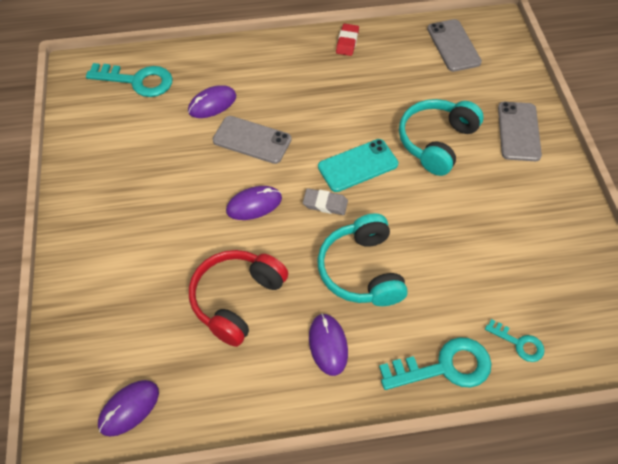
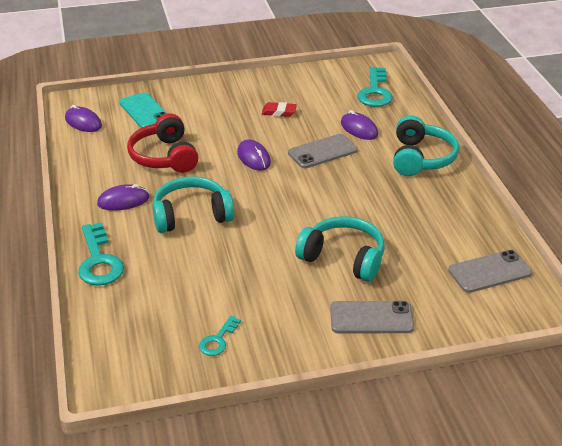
camera: 85 degrees right, 20 degrees down
(236, 299) = (164, 157): red headphones -> red headphones turned 135 degrees counterclockwise
(252, 140) = (322, 152): grey phone -> grey phone turned 45 degrees clockwise
(277, 62) = (421, 158): none -> turquoise headphones
(325, 204) = (258, 193): grey eraser -> none
(347, 42) = (465, 198): red eraser -> red eraser (279, 112)
(358, 166) = (304, 210): turquoise phone -> turquoise phone (144, 111)
(519, 343) = (117, 305): turquoise key -> turquoise key (218, 340)

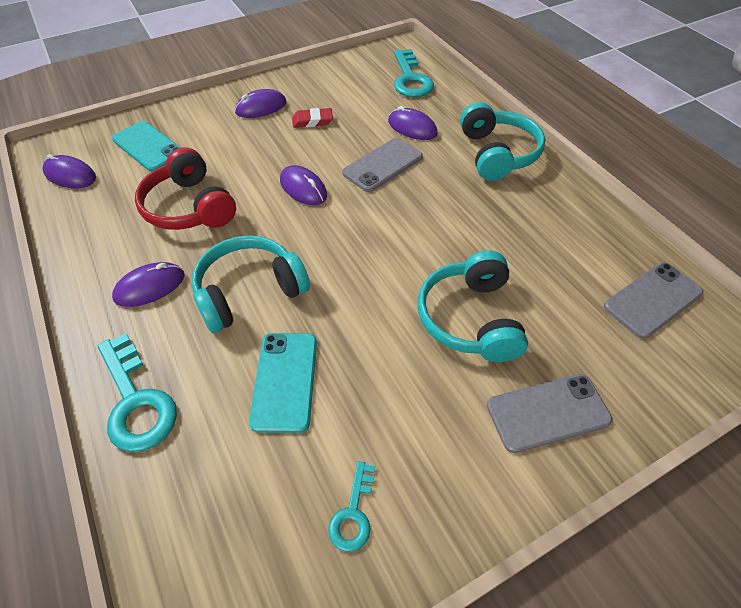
camera: 15 degrees left, 15 degrees up
(199, 268) = (285, 381): none -> turquoise phone
(241, 96) = (261, 107): none -> purple mouse
(343, 258) = (470, 318): turquoise headphones -> turquoise headphones turned 105 degrees counterclockwise

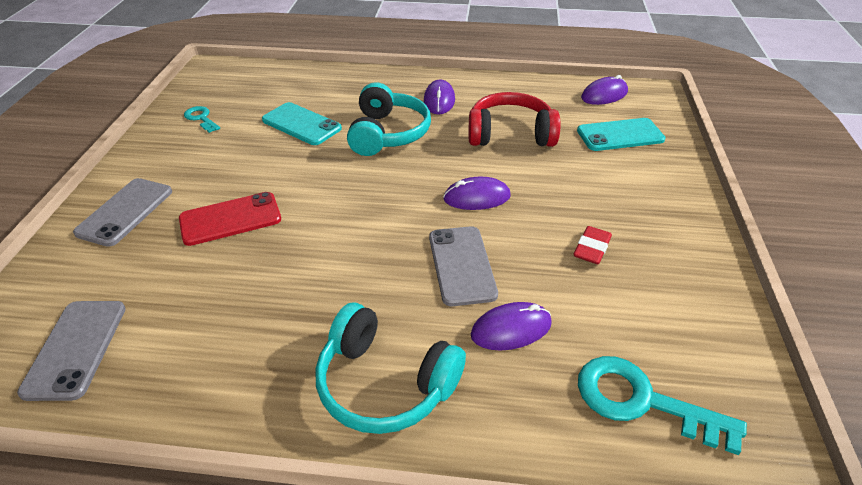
camera: 125 degrees right, 10 degrees down
(136, 401) = (356, 79): turquoise key -> none
(261, 107) = (649, 220): purple mouse -> none
(470, 318) = (230, 219): turquoise headphones -> red phone

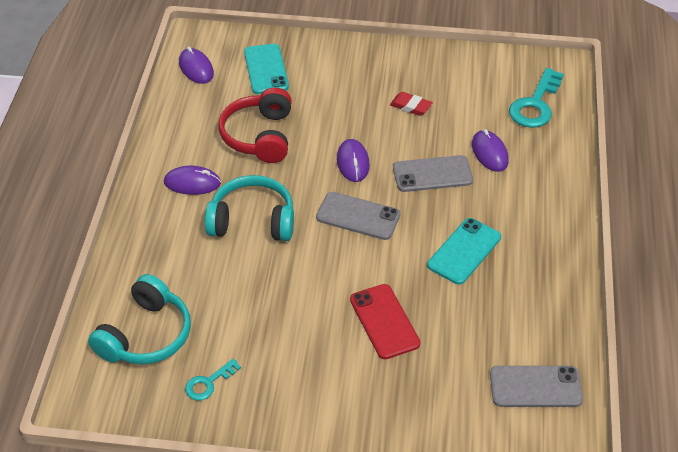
camera: 90 degrees left, 5 degrees up
(125, 212) = (376, 405): grey phone -> grey phone (358, 216)
(301, 124) = (229, 290): turquoise phone -> turquoise phone (464, 251)
(385, 383) = (540, 212): turquoise headphones -> turquoise headphones (146, 335)

